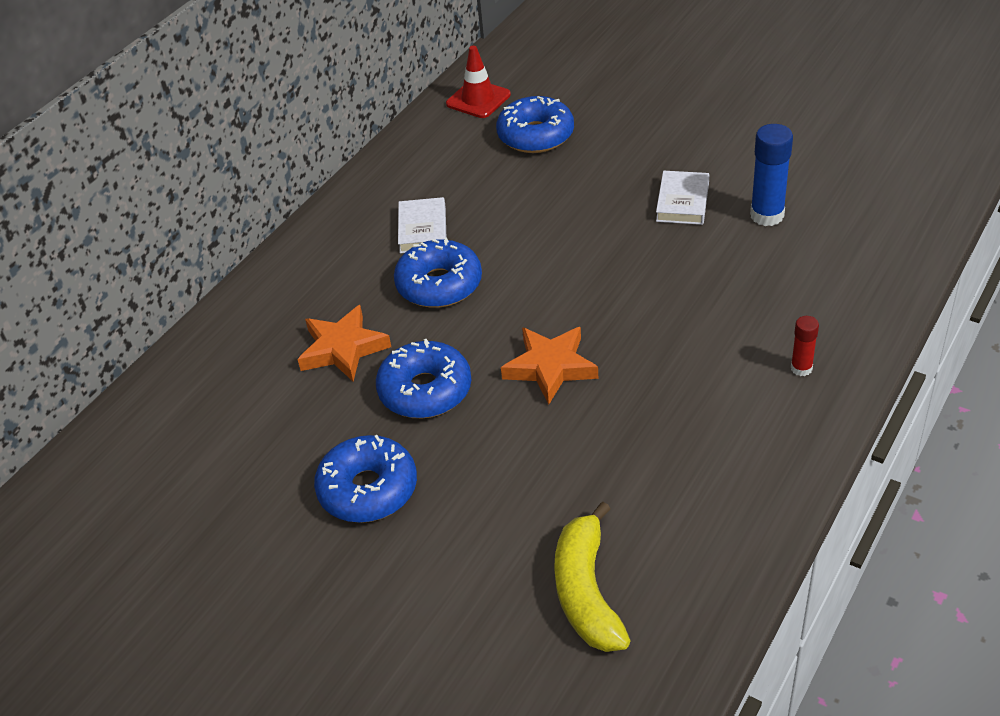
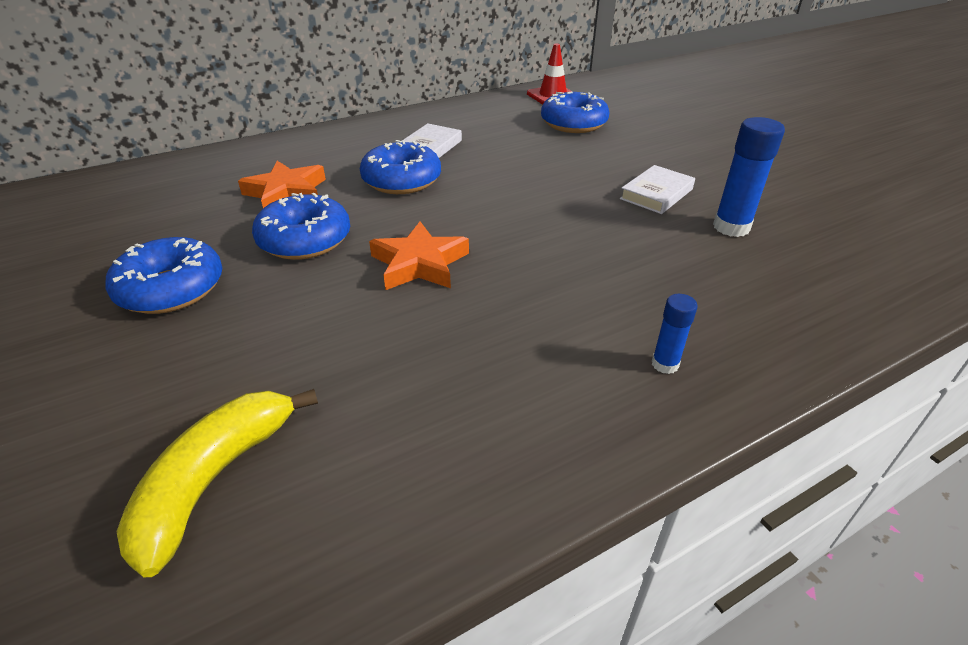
camera: 25 degrees right, 5 degrees down
(801, 368) = (665, 364): red glue stick -> blue glue stick

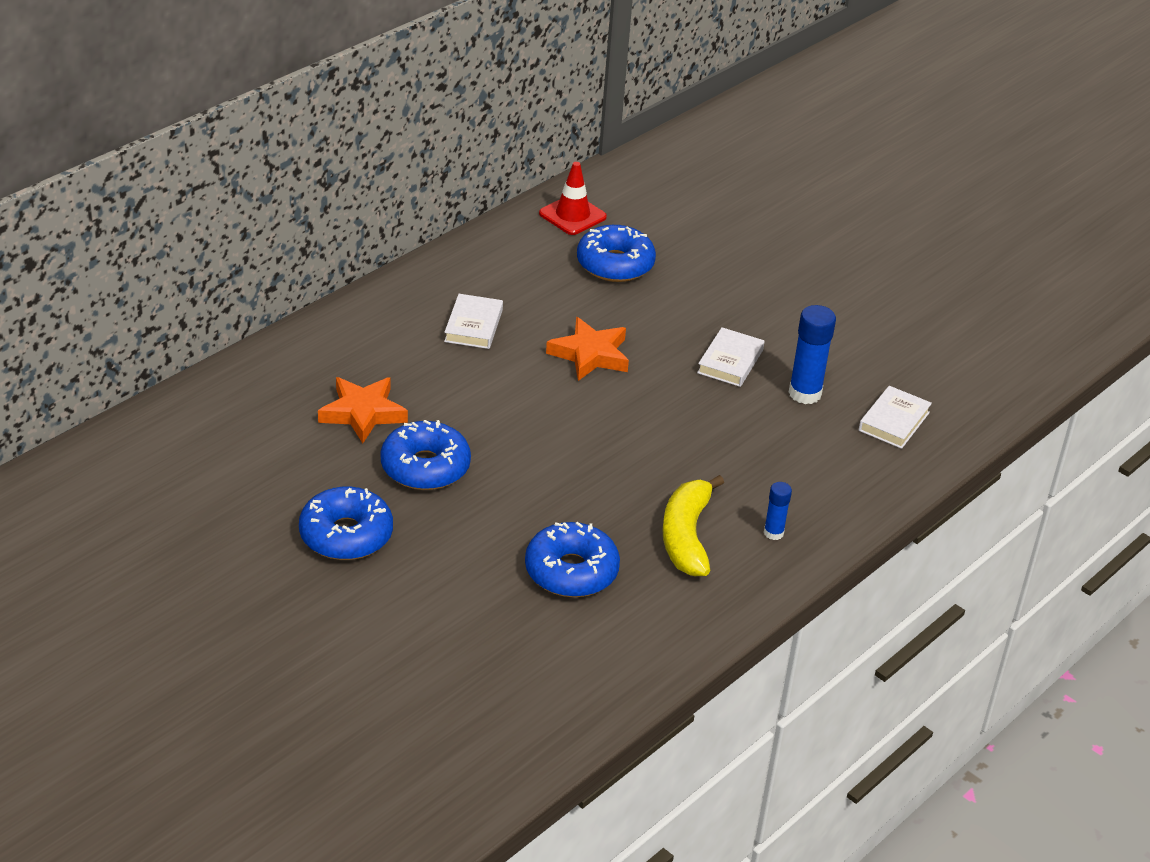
camera: 20 degrees left, 0 degrees up
(214, 479) = (506, 660): yellow banana -> yellow banana (686, 536)
(402, 180) = (471, 379): blue donut -> blue donut (571, 571)
(419, 263) = (546, 475): orange star -> orange star (590, 354)
(836, 264) = (894, 421): none -> white book

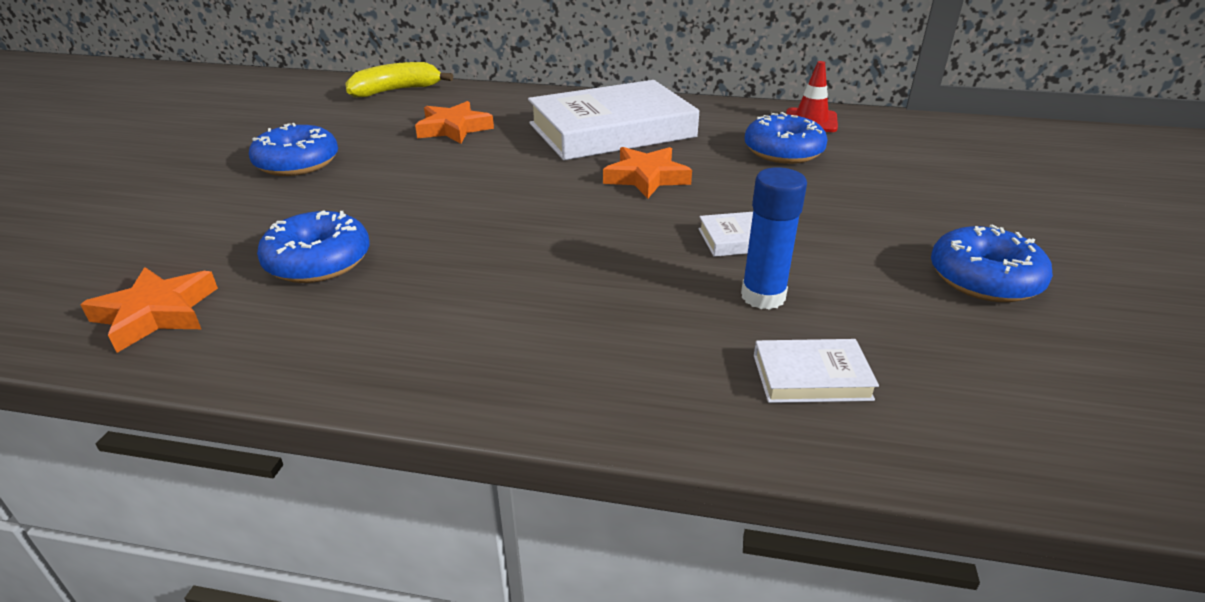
camera: 60 degrees right, 5 degrees down
(425, 467) = (411, 164): blue donut -> blue donut (984, 279)
(473, 326) = (612, 130): white book -> white book, size x2.35
(581, 670) = (156, 314): none -> orange star
(686, 536) = (428, 304): yellow banana -> yellow banana (396, 91)
(773, 533) = (488, 358): blue glue stick -> none

